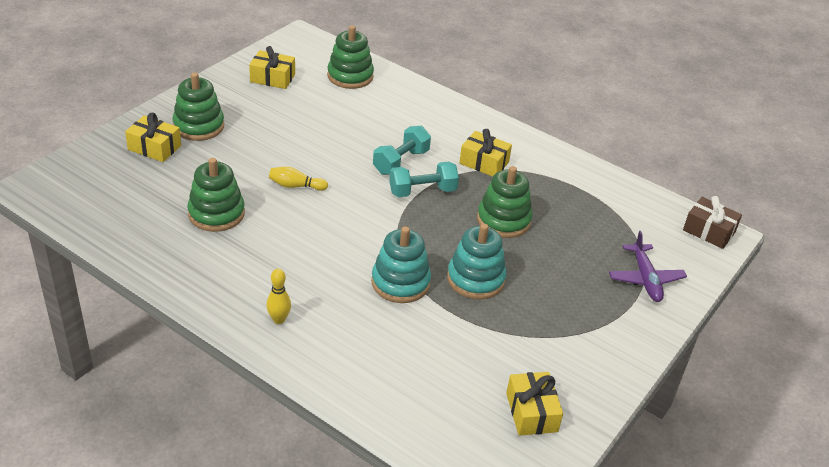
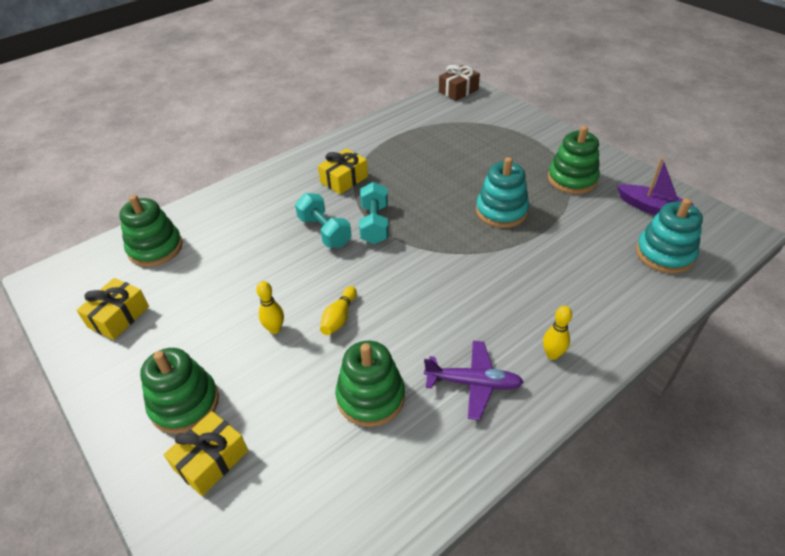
camera: 70 degrees left, 5 degrees up
(276, 154) = (275, 329): none -> yellow bowling pin
(400, 282) = (502, 258): turquoise stacking toy -> turquoise stacking toy (664, 254)
(503, 220) = (427, 182): green stacking toy -> green stacking toy (572, 179)
(531, 412) = (652, 208): yellow gift -> purple boat
(645, 279) = (507, 128): purple plane -> purple plane (474, 383)

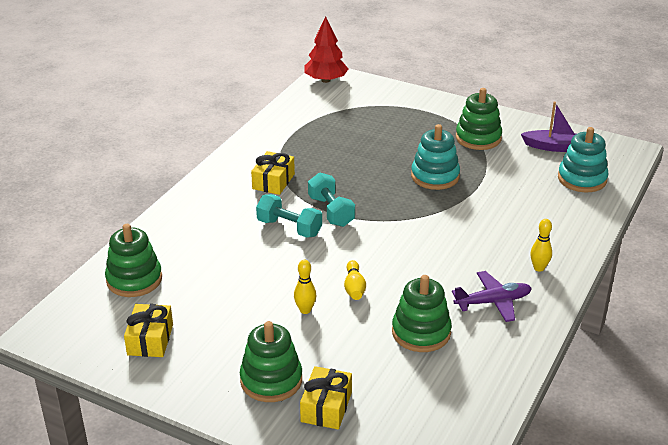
camera: 25 degrees left, 10 degrees down
(458, 91) = (325, 80): brown gift -> red tree

